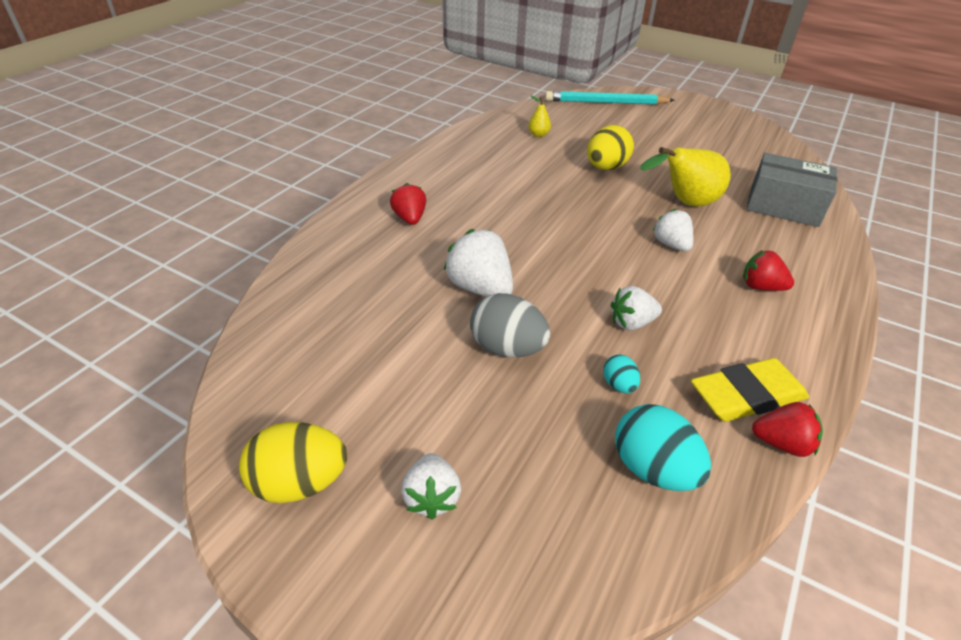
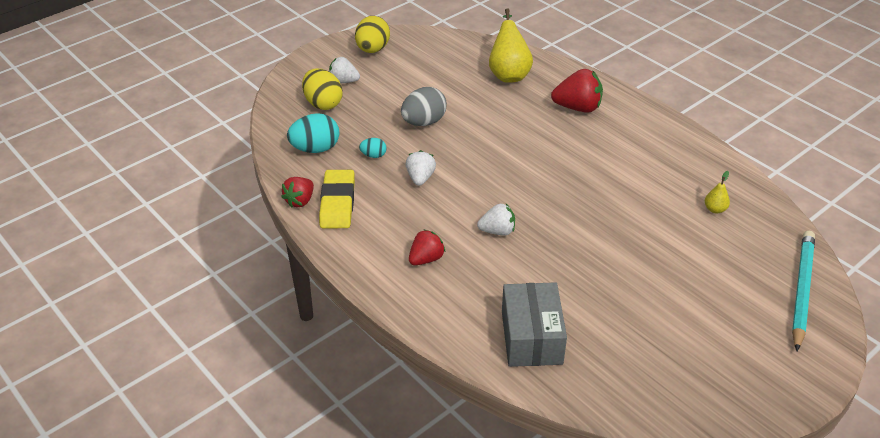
camera: 110 degrees right, 0 degrees up
(410, 218) = (578, 108): red strawberry -> red strawberry, size x1.54
(480, 288) = (483, 123): white strawberry -> none
(606, 167) = (635, 236): yellow egg -> yellow egg (323, 104)
(684, 203) = (557, 266): yellow pear -> yellow pear (509, 74)
(783, 206) = (531, 337): grey box -> grey box turned 45 degrees counterclockwise

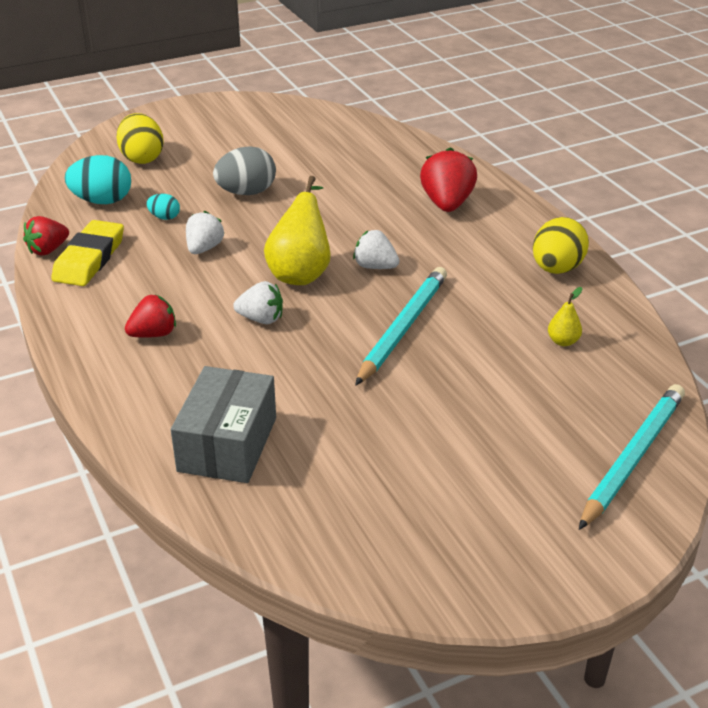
camera: 15 degrees right, 5 degrees down
(343, 81) = (180, 140): white strawberry -> white strawberry (375, 266)
(372, 49) = (235, 114): yellow egg -> yellow egg (556, 269)
(509, 74) = (382, 158): yellow pear -> yellow pear (301, 272)
(578, 108) = (447, 204): red strawberry -> red strawberry turned 105 degrees counterclockwise
(601, 219) = (403, 328): none -> turquoise pencil

